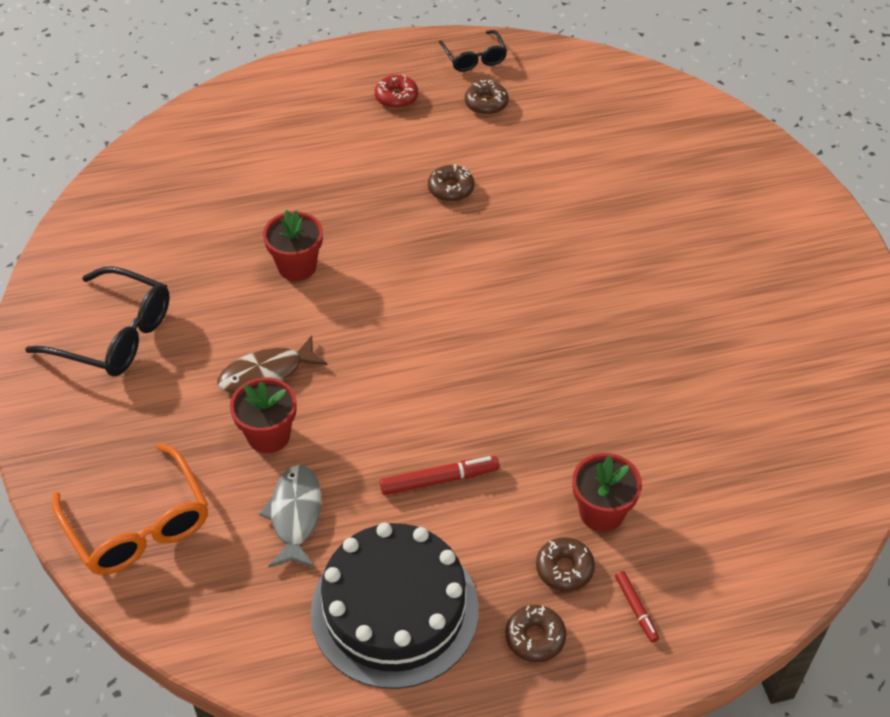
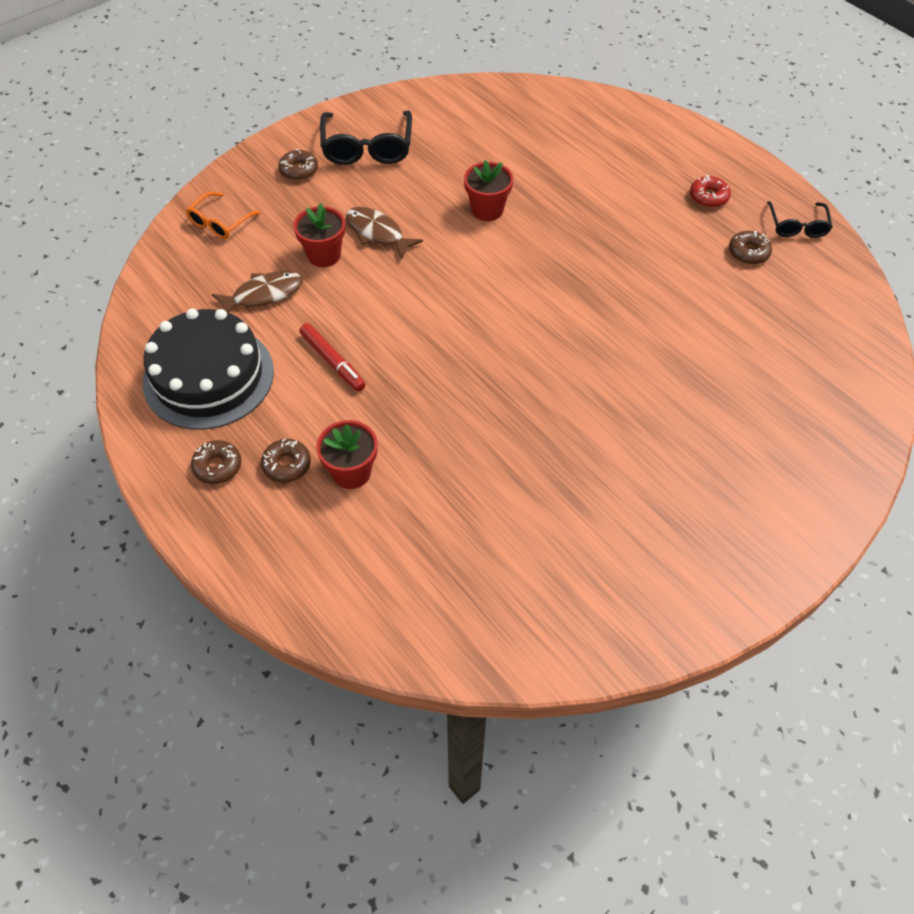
camera: 65 degrees right, 5 degrees up
(139, 526) = (219, 223): orange glasses -> orange glasses, size x0.60
(295, 515) = (263, 294): grey fish -> brown fish
(451, 189) = (631, 265): brown donut -> brown donut (299, 170)
(474, 58) = (797, 226): black glasses -> black glasses turned 45 degrees counterclockwise
(636, 609) = (269, 523): red marker -> none

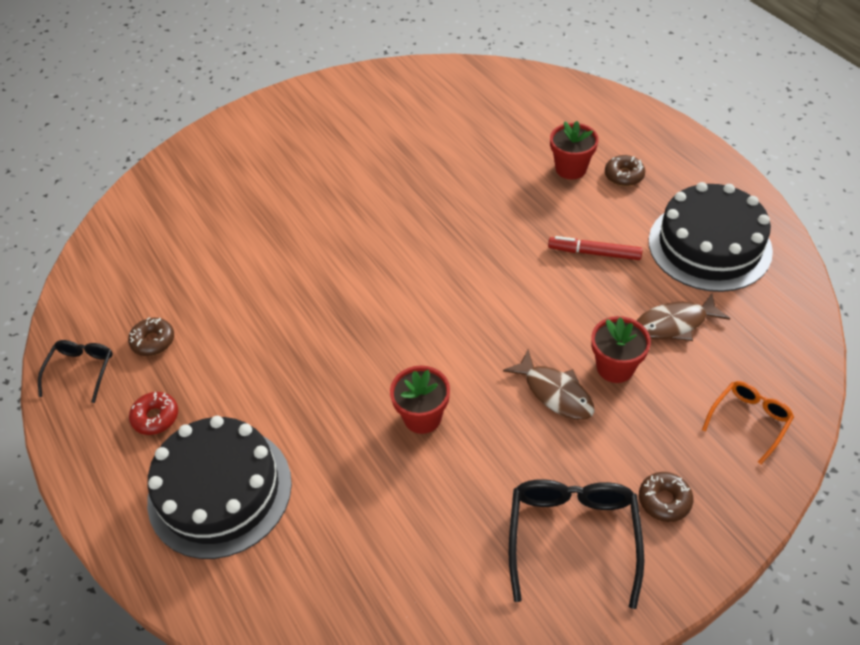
camera: 170 degrees left, 5 degrees down
(217, 466) = (681, 177): brown donut -> none
(332, 361) = (594, 253): red marker -> red marker turned 45 degrees counterclockwise
(630, 156) = (220, 491): none -> black cake

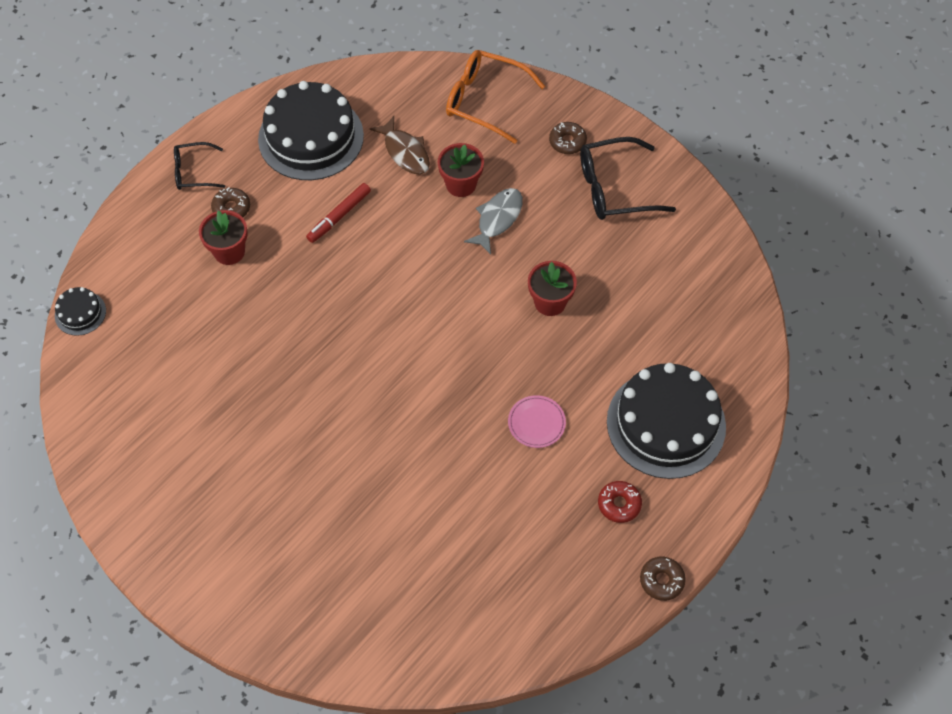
camera: 110 degrees left, 10 degrees up
(81, 370) = (593, 595): black glasses -> black glasses (193, 172)
(153, 341) = (541, 545): brown donut -> brown donut (661, 580)
(280, 368) = (536, 423): none -> pink plate
(531, 76) = (80, 313): none -> black cake
(555, 393) = (498, 219): brown fish -> grey fish
(594, 253) = (339, 216): red marker -> red marker turned 45 degrees clockwise
(749, 420) = (484, 100): orange glasses -> orange glasses, size x1.67

